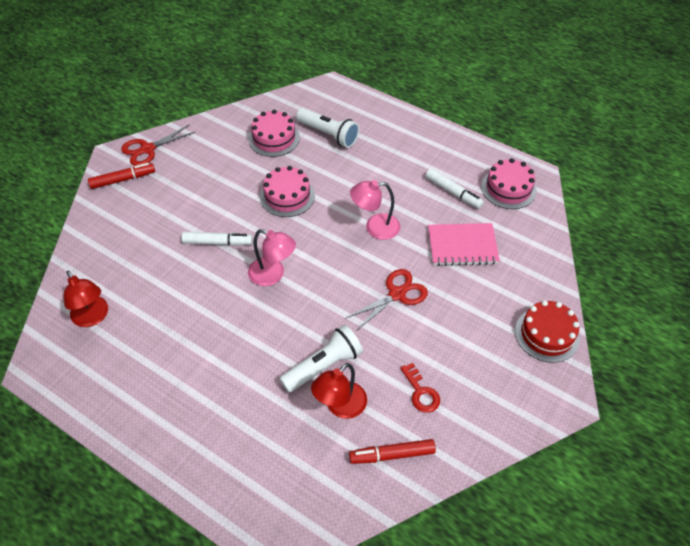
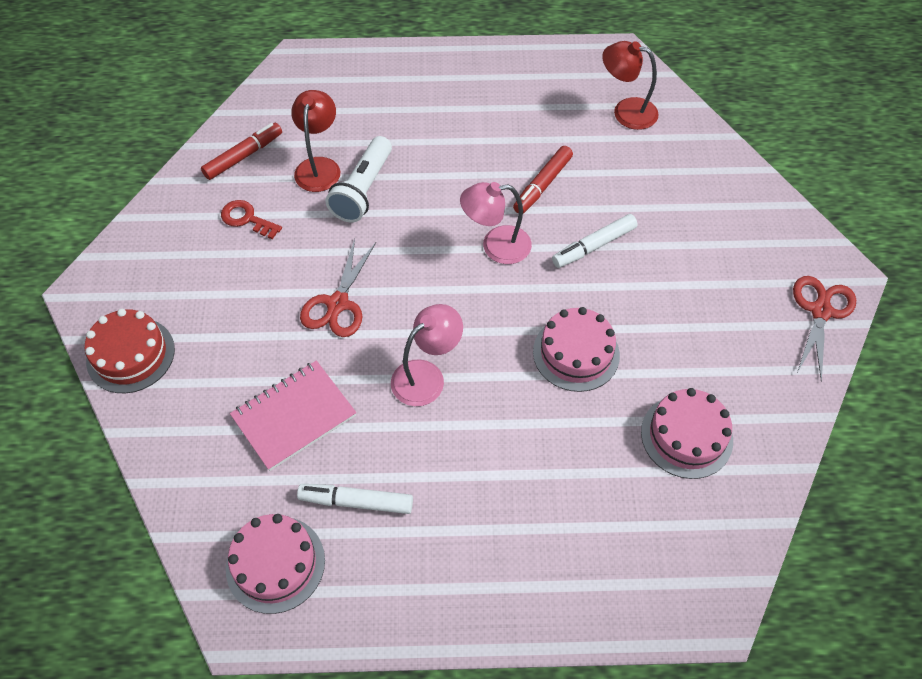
camera: 145 degrees right, 5 degrees up
(123, 179) = (791, 254): red marker -> red marker (542, 185)
(329, 134) = (618, 496): white flashlight -> none

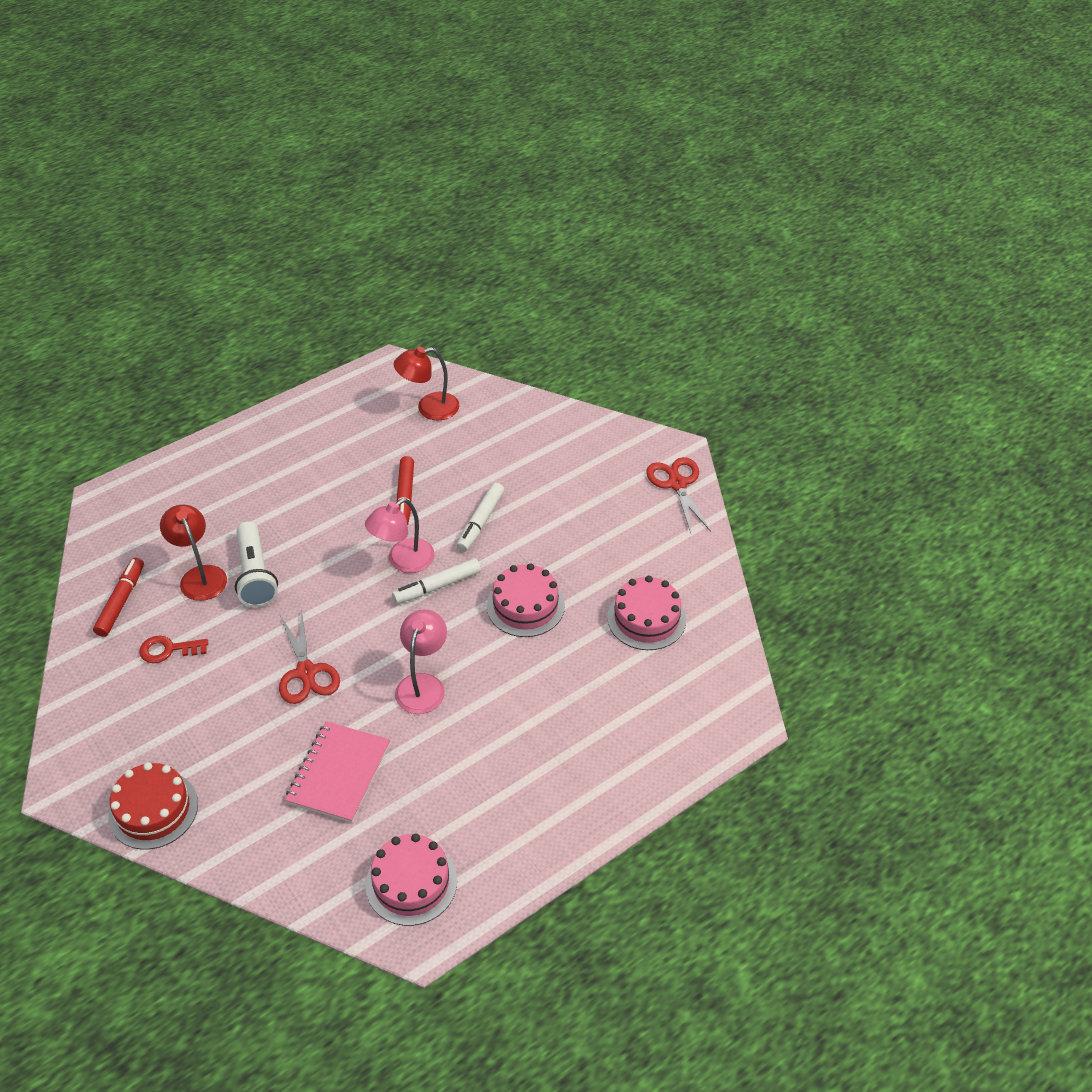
camera: 35 degrees left, 10 degrees down
(356, 502) = (439, 803): white marker -> white marker (437, 586)

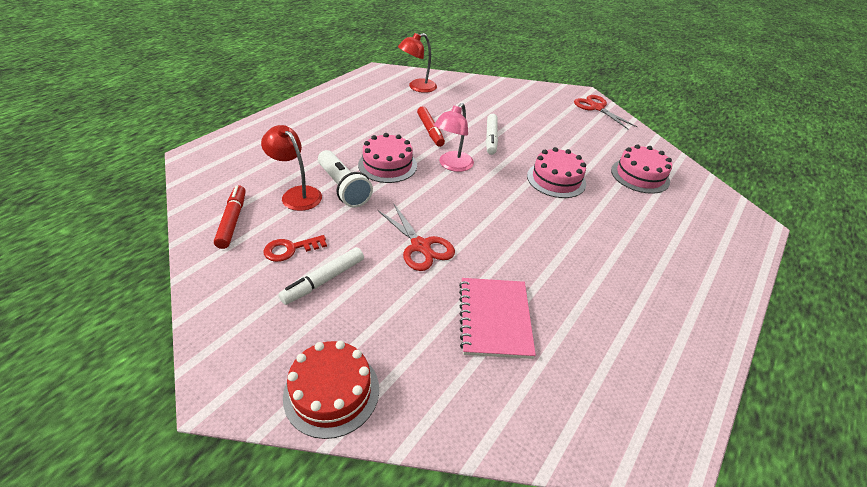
camera: 20 degrees left, 5 degrees down
(411, 883) = (621, 402): pink cake -> pink cake (387, 165)
(423, 684) = (519, 239): pink lamp -> none
(437, 586) = (486, 177): white marker -> white marker (324, 280)

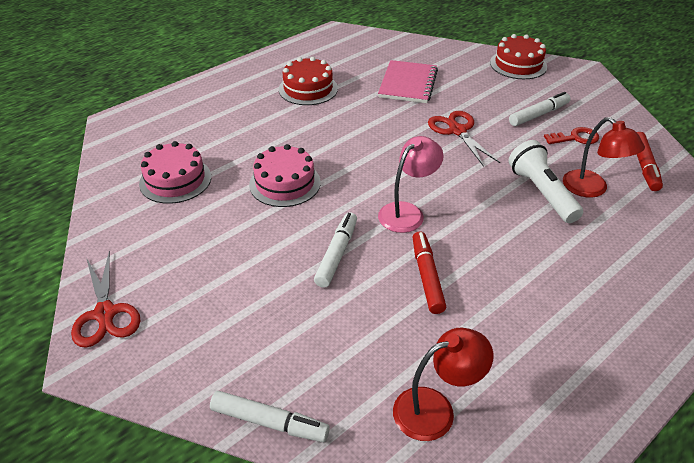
camera: 165 degrees left, 0 degrees up
(387, 165) = (491, 219): pink cake -> none
(488, 82) = (269, 422): none -> white marker
(613, 293) = (308, 89): none -> red cake

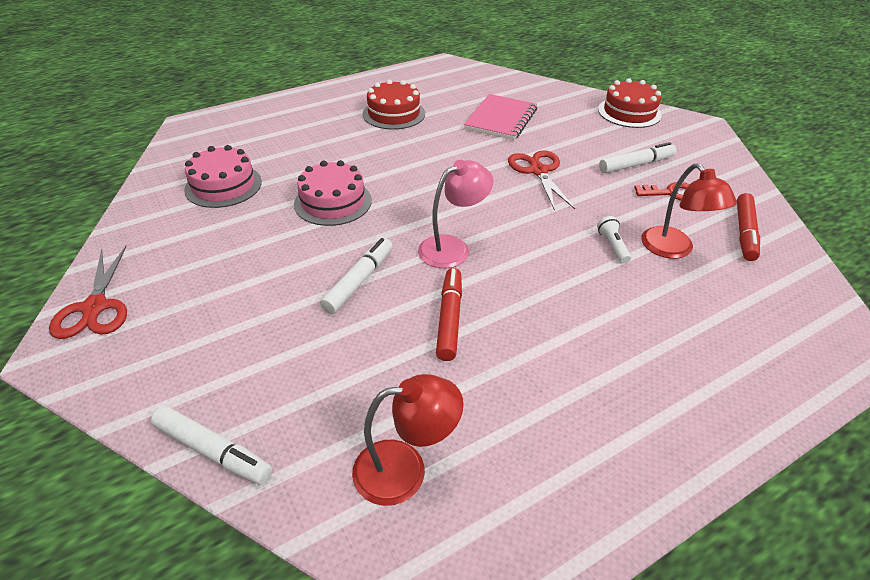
camera: 10 degrees right, 0 degrees up
(541, 192) = (612, 246): white flashlight -> white flashlight, size x0.49

